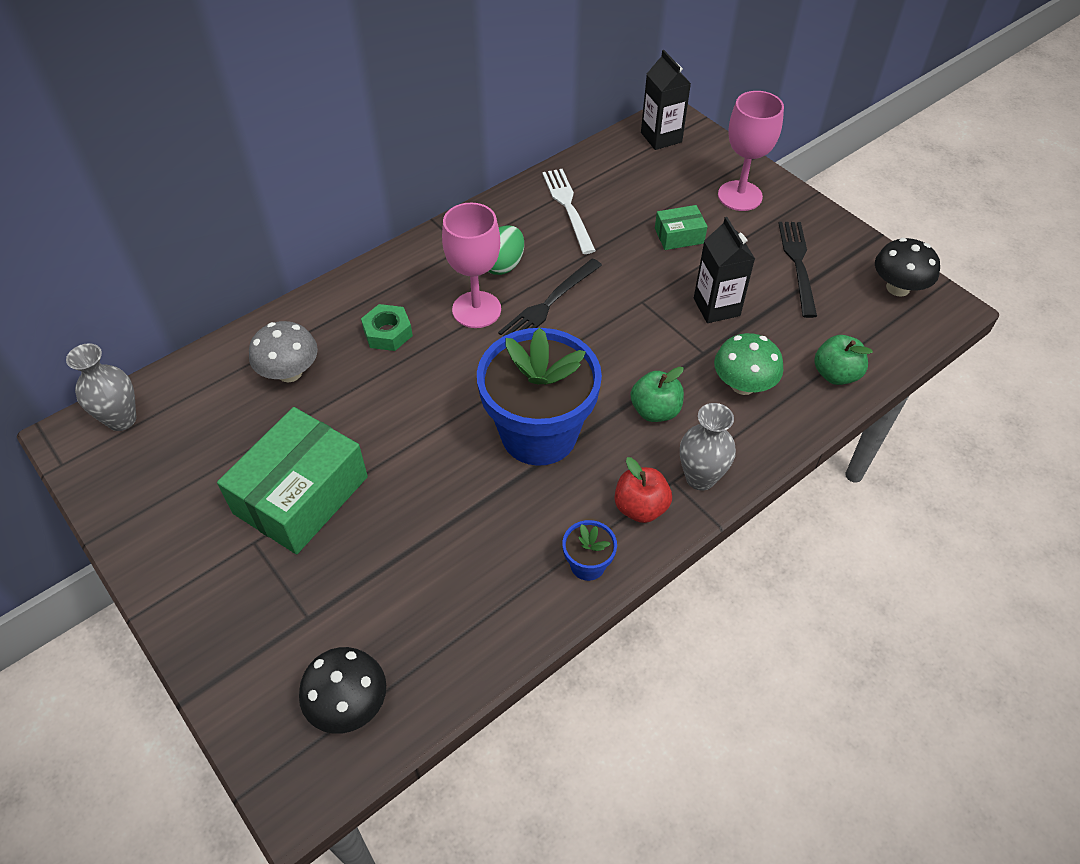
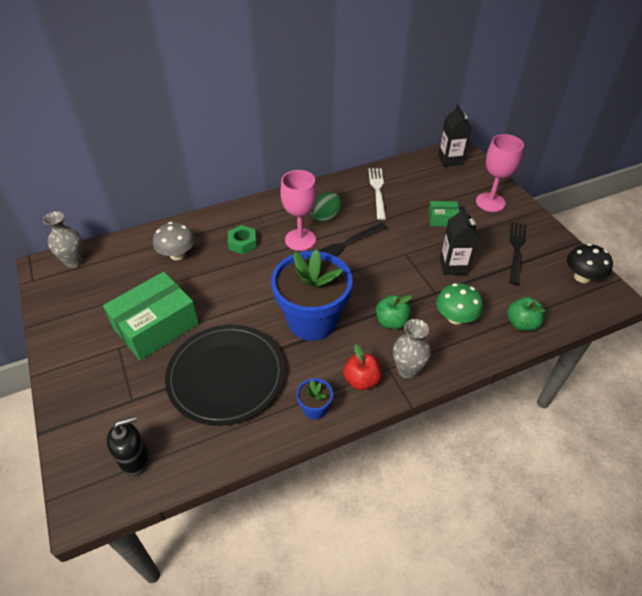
camera: 15 degrees right, 5 degrees down
(349, 704) = (135, 459): black mushroom -> black soap dispenser
(439, 546) = (226, 375): none -> black plate

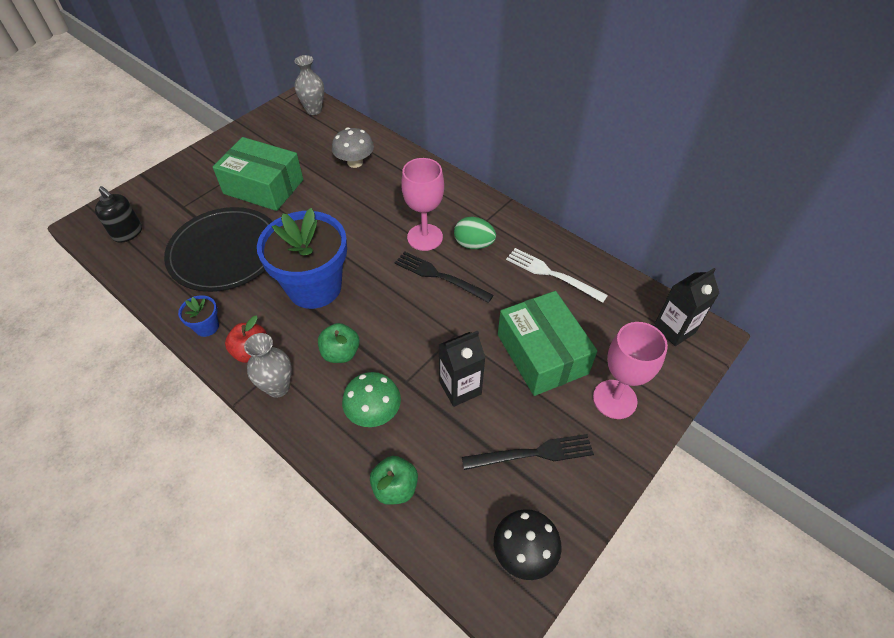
camera: 65 degrees right, 5 degrees up
(242, 243) = (395, 197): green nut -> none
(377, 191) = (552, 274): white fork -> white fork turned 120 degrees counterclockwise
(442, 219) = (542, 354): green box -> green box, size x2.09

